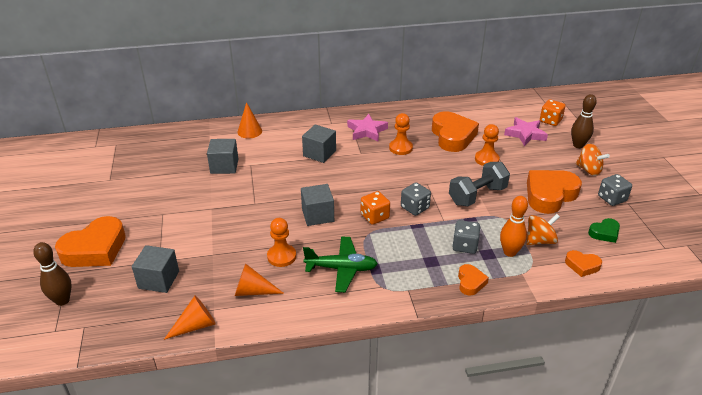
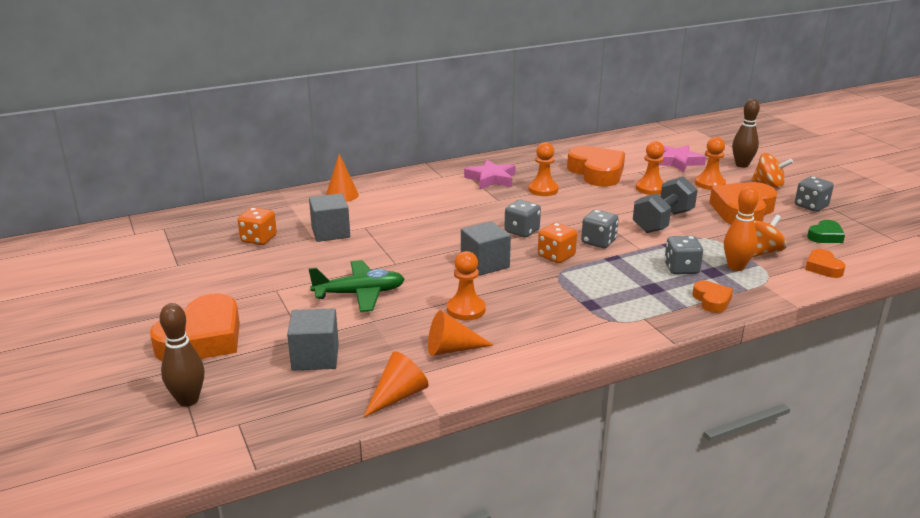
camera: 15 degrees left, 10 degrees down
(319, 153) = (447, 206): grey cube -> none
(341, 269) = (550, 310): green plane -> green plane (359, 294)
(362, 187) = (522, 231): none -> grey dice
(539, 162) = (710, 184): none -> orange pawn
(550, 121) = (696, 147): orange dice -> orange dice (259, 239)
(582, 265) = (823, 268): orange heart -> orange heart turned 75 degrees clockwise

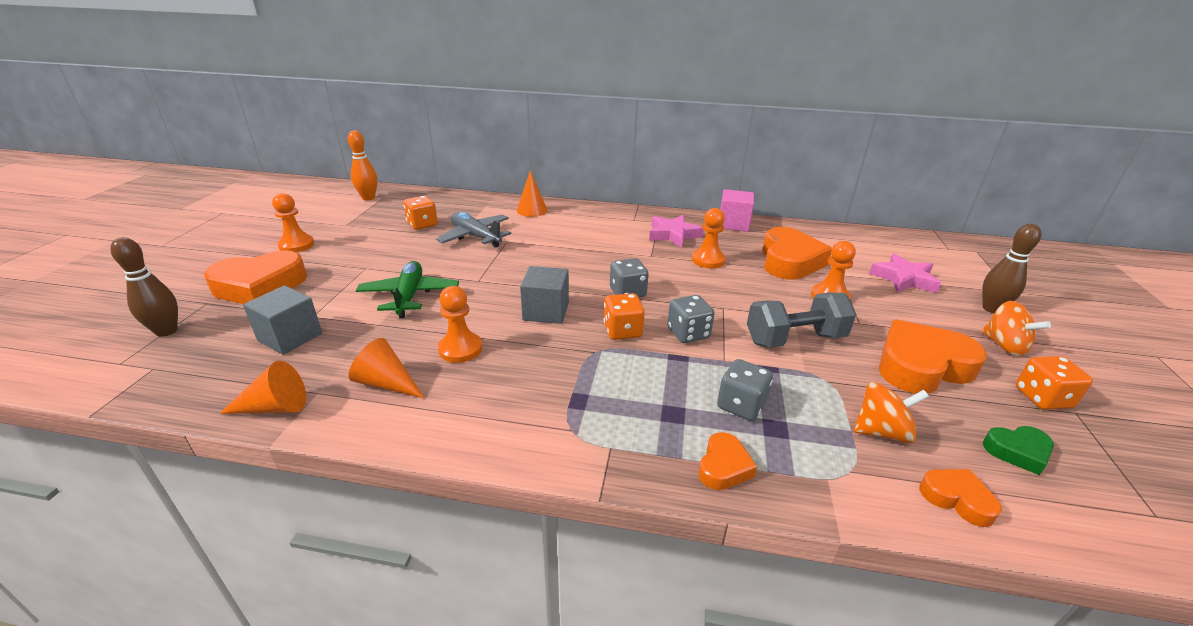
camera: 35 degrees right, 5 degrees up
(330, 232) = (476, 236): grey cube -> grey plane
(359, 294) = (409, 296): green plane -> green plane turned 120 degrees counterclockwise
(523, 157) = (733, 224): none -> pink cube
(710, 184) = (916, 316): orange pawn -> orange pawn (296, 245)
(736, 267) = (817, 436): orange bowling pin -> orange bowling pin (368, 198)
(811, 206) = (1042, 398): grey dice -> orange dice
(823, 268) = (957, 499): orange heart -> orange heart turned 105 degrees clockwise

